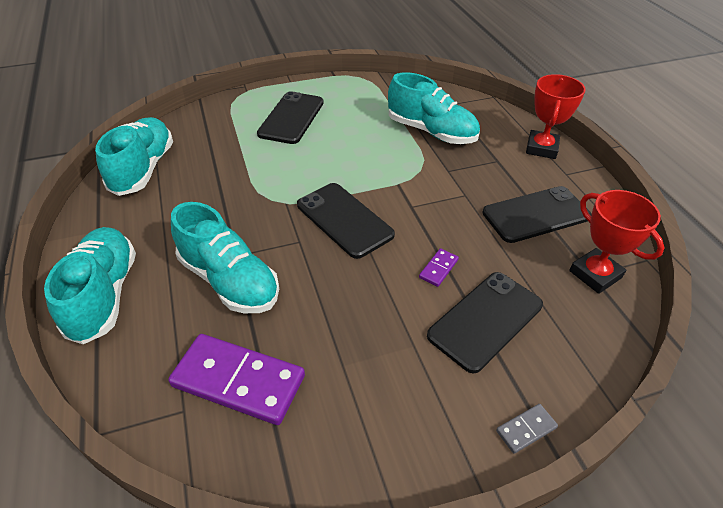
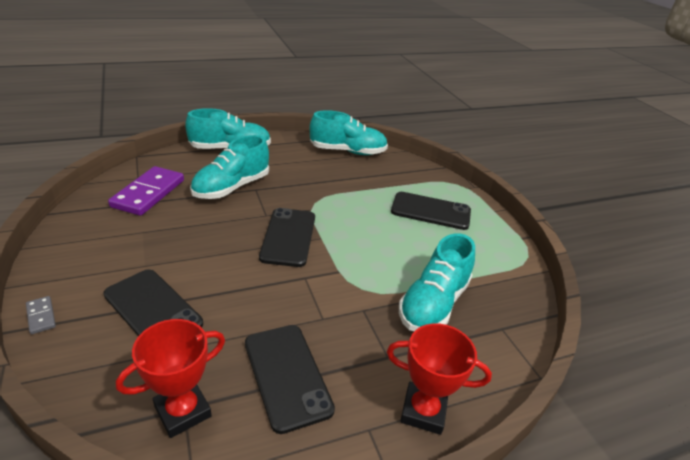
camera: 85 degrees right, 10 degrees down
(344, 220) = (288, 237): black phone -> black phone turned 45 degrees counterclockwise
(438, 269) = (220, 286): purple domino -> none

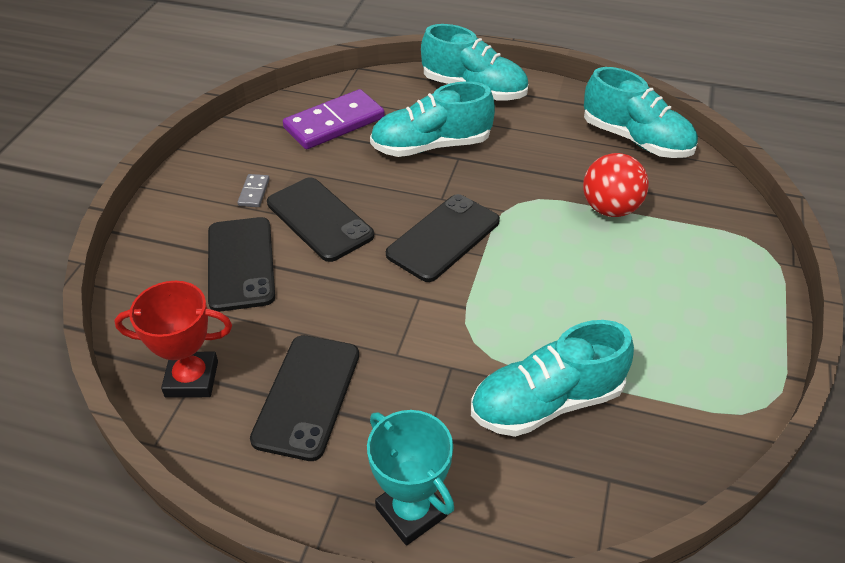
camera: 40 degrees right, 10 degrees up
(41, 316) = (148, 228): grey domino -> grey domino (254, 192)
(367, 189) = (610, 209): none -> red ball
(423, 411) = (411, 512): red trophy -> turquoise trophy
(430, 211) = (675, 276): black phone -> black phone (320, 219)

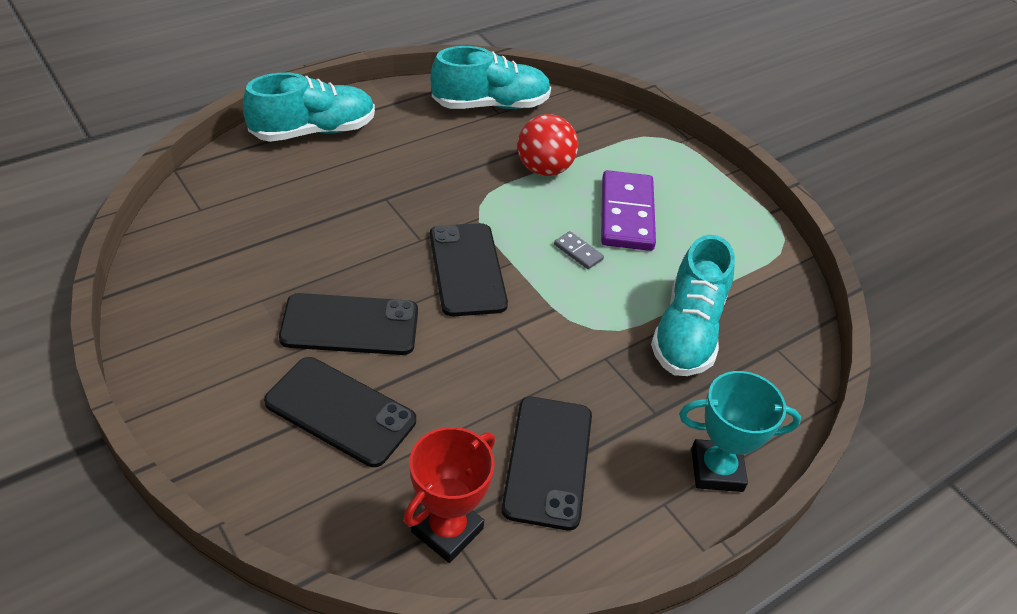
camera: 55 degrees left, 0 degrees up
(254, 192) = (253, 345): grey domino -> grey domino (578, 252)
(307, 396) = (548, 461): black phone -> black phone turned 45 degrees clockwise
(334, 123) = (233, 234): purple domino -> purple domino (627, 214)
(431, 146) = (349, 201): turquoise shoe -> none

